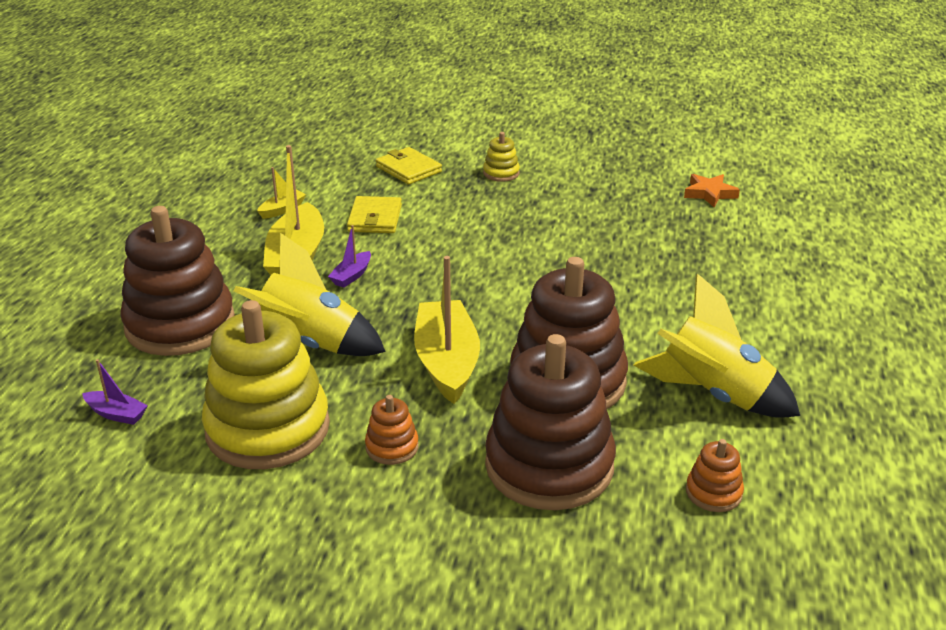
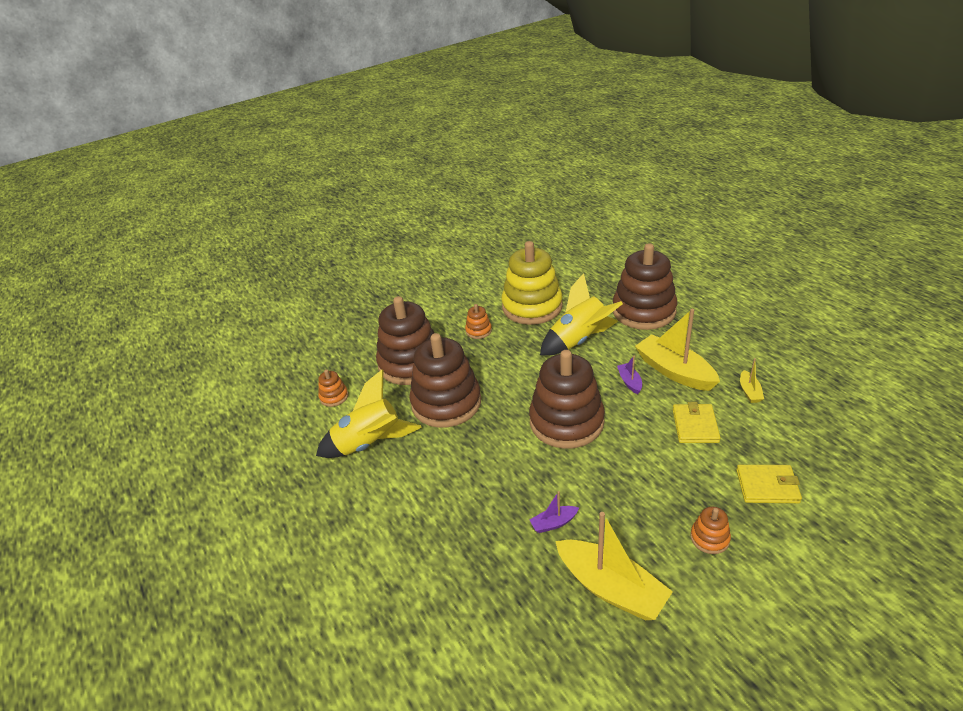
camera: 140 degrees right, 5 degrees up
(116, 414) = (590, 277): purple boat -> purple boat (554, 523)
(375, 218) = (695, 426): yellow wallet -> yellow wallet turned 45 degrees clockwise
(447, 362) = (510, 374): yellow boat -> yellow boat (611, 588)
(471, 285) = (566, 422): none -> brown stacking toy
(501, 173) = (709, 538): yellow stacking toy -> orange stacking toy
(709, 194) = (536, 656): orange star -> none

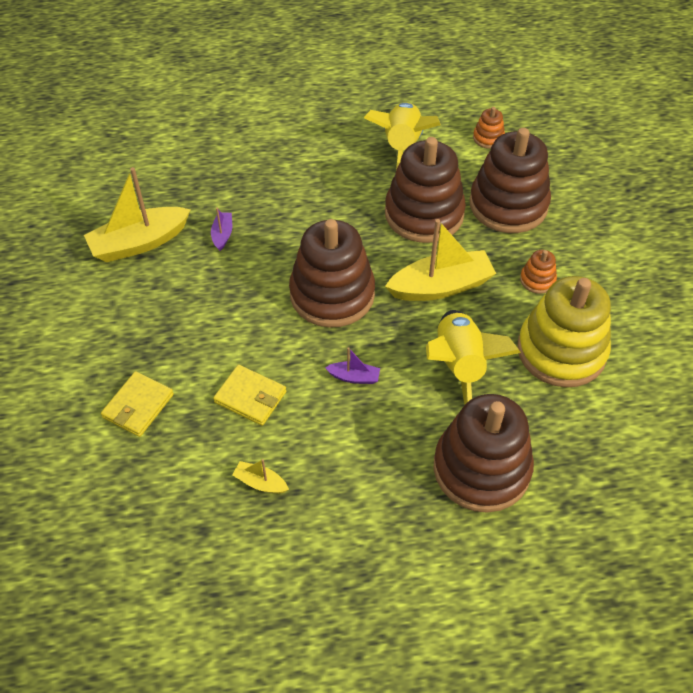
camera: 110 degrees right, 15 degrees up
(674, 371) = (343, 430): yellow boat -> yellow boat (441, 286)
(709, 538) = (127, 328): orange stacking toy -> none

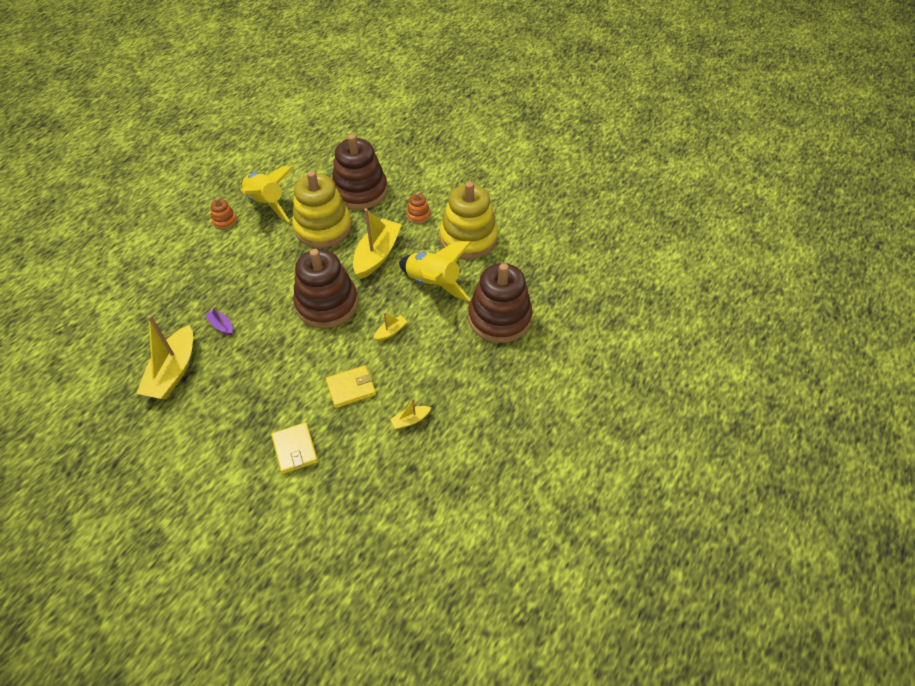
camera: 50 degrees left, 0 degrees up
(354, 377) = (391, 331): purple boat -> yellow boat
(424, 214) = (323, 227): brown stacking toy -> yellow stacking toy
(488, 138) = (308, 166): orange stacking toy -> orange stacking toy (225, 221)

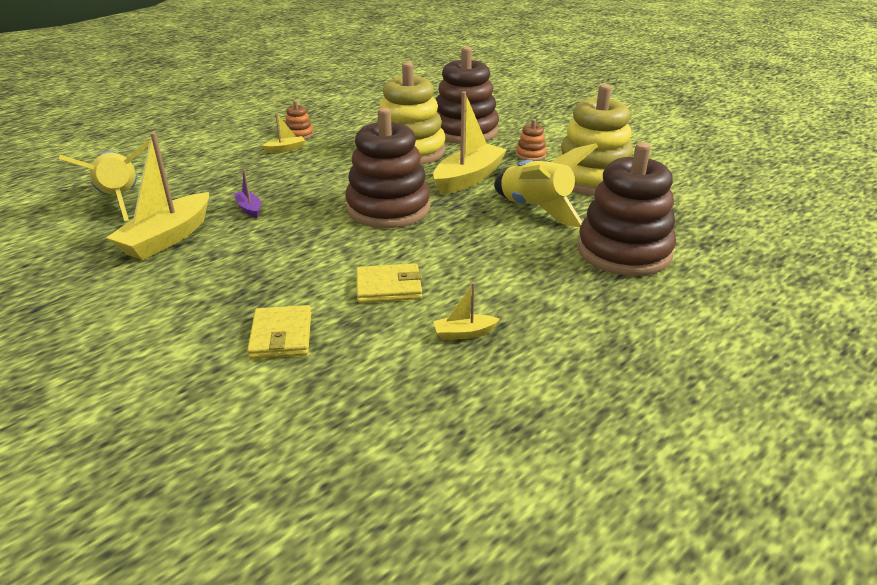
camera: 15 degrees right, 20 degrees down
(267, 204) = (352, 128): yellow rocket -> yellow rocket (121, 201)
(391, 331) = (464, 243): yellow boat -> yellow boat (285, 149)

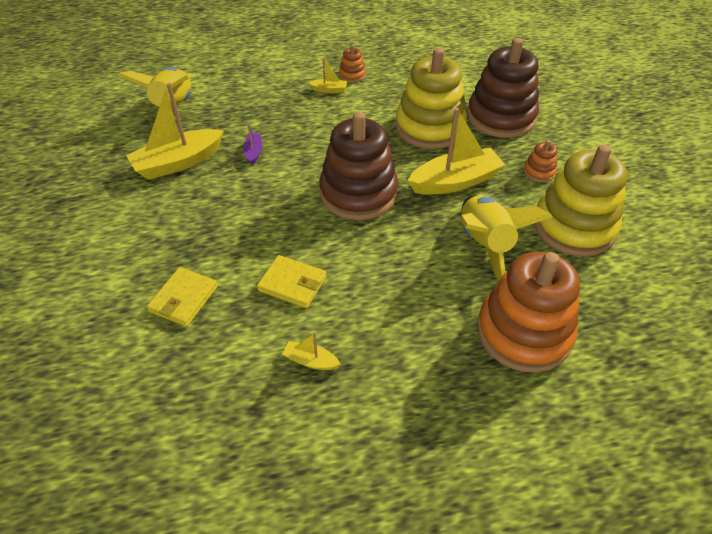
camera: 30 degrees right, 15 degrees up
(624, 251) = (523, 332): brown stacking toy -> orange stacking toy

